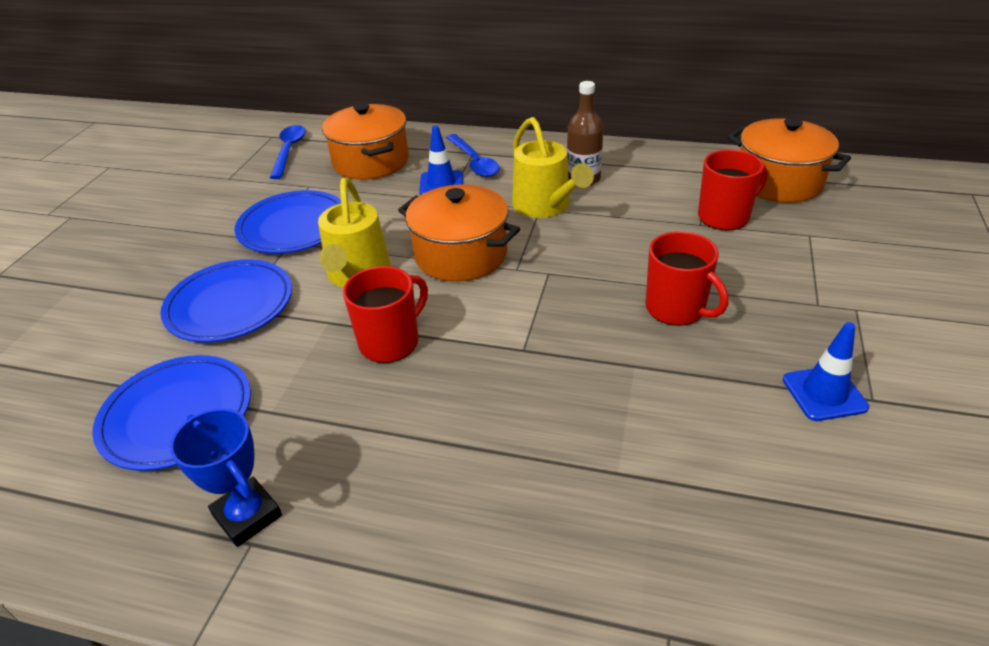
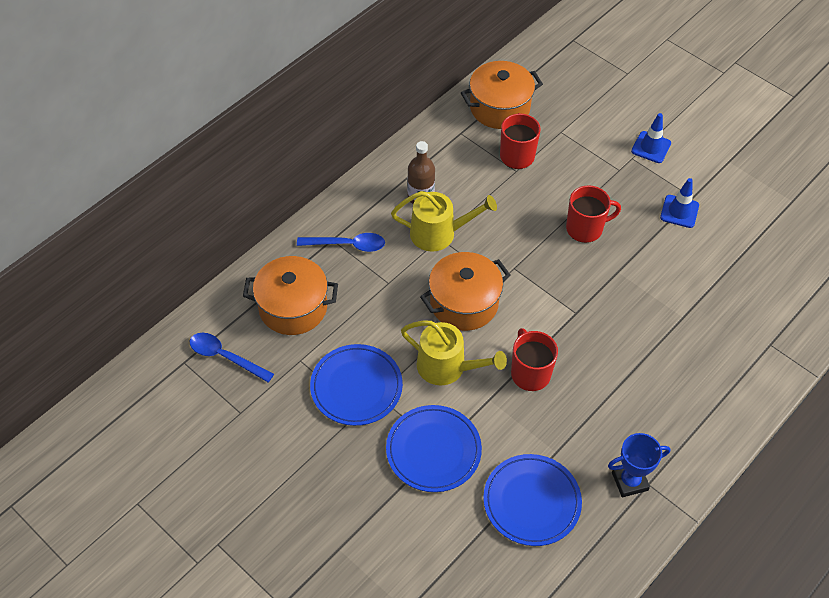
camera: 65 degrees left, 15 degrees up
(441, 184) = (364, 277): blue traffic cone -> blue traffic cone (651, 147)

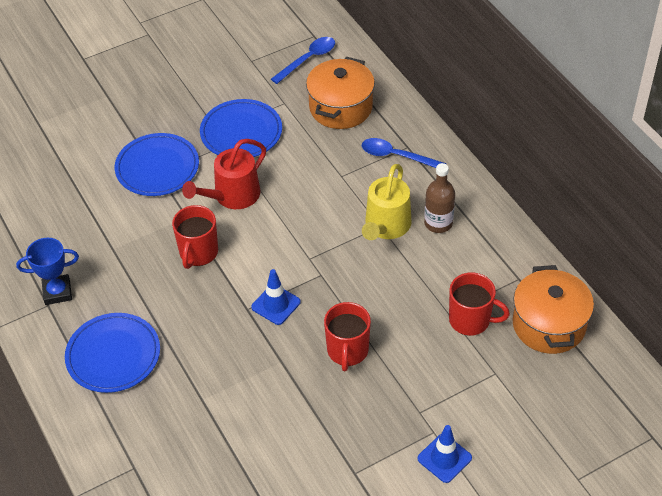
camera: 110 degrees right, 5 degrees down
(347, 245) = (397, 156): blue spoon -> blue spoon turned 90 degrees clockwise
(447, 367) = (232, 196): yellow watering can -> red watering can
(464, 303) = (295, 225): orange pot -> none
(530, 373) = (198, 253): red mug -> red mug turned 105 degrees clockwise
(531, 502) = (78, 219): blue plate -> blue plate (113, 355)
(629, 481) = (57, 292): blue trophy -> blue trophy turned 75 degrees clockwise
(679, 211) = (338, 450): blue traffic cone -> blue traffic cone (276, 304)

